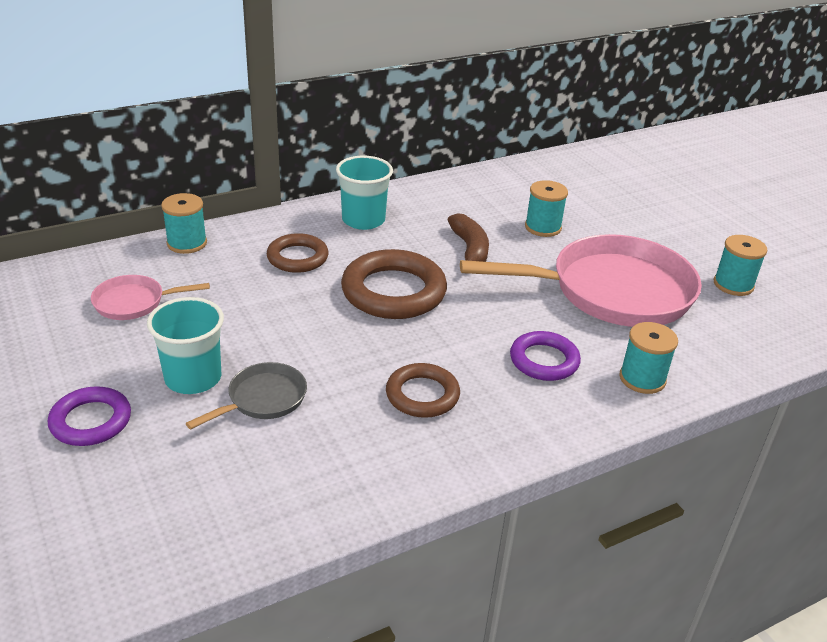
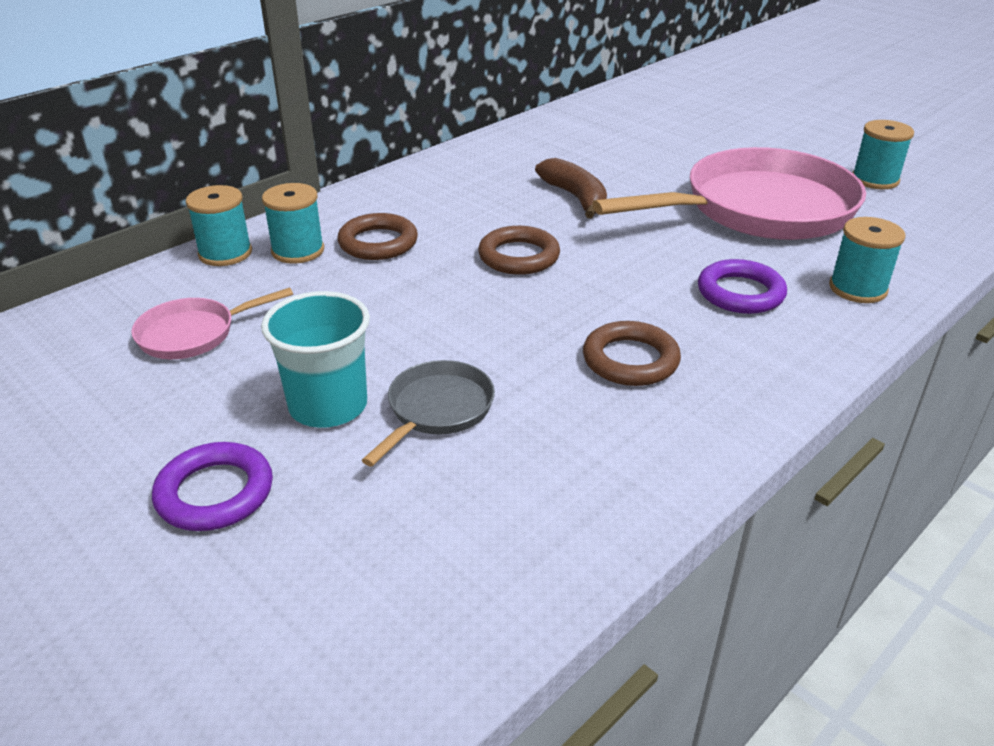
camera: 15 degrees left, 0 degrees up
(363, 220) = (432, 190): turquoise cup -> none
(393, 291) = (519, 256): brown ring -> brown ring, size x0.61
(543, 227) = (639, 162): turquoise spool -> turquoise spool (298, 251)

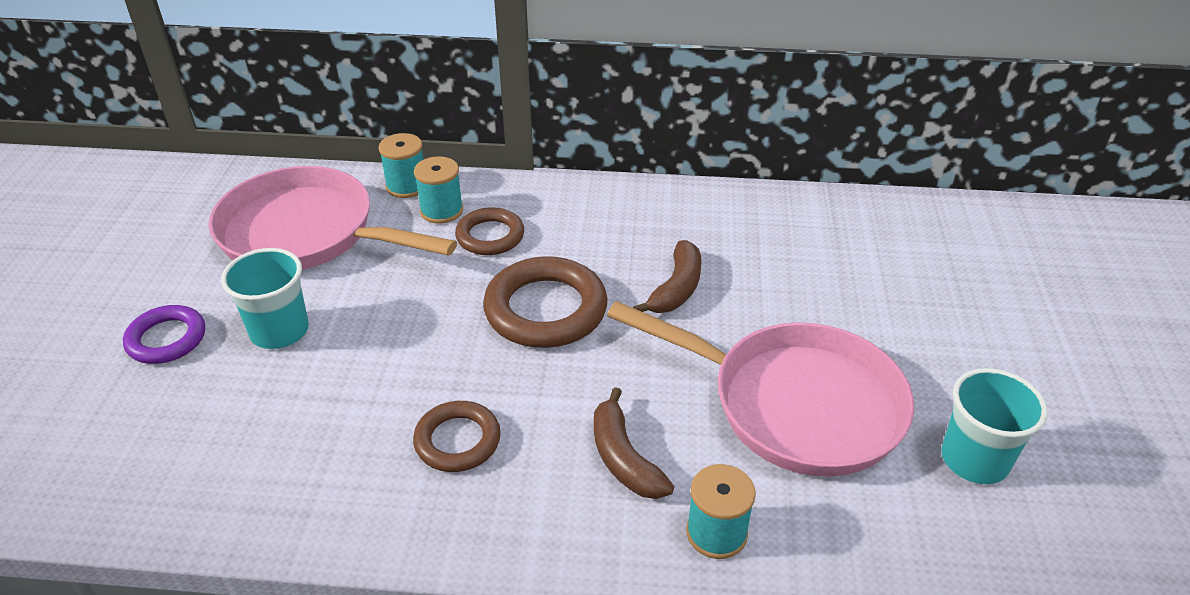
camera: 50 degrees right, 5 degrees up
(193, 334) = (306, 233): pink pan -> pink pan, size x2.21
(437, 410) = (313, 379): grey pan -> none
(519, 256) = (545, 309): brown ring -> brown ring, size x1.64
(740, 293) = (624, 458): purple ring -> brown banana
(875, 180) = (974, 460): turquoise spool -> turquoise cup

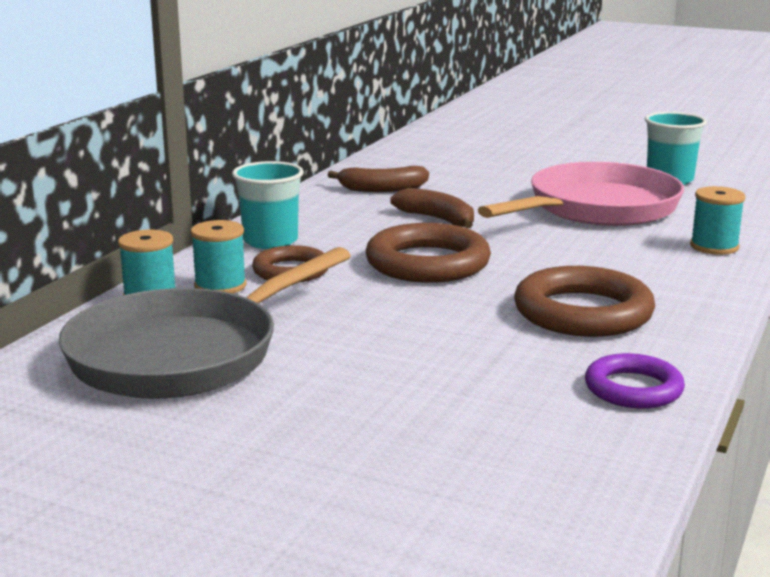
camera: 70 degrees left, 20 degrees down
(166, 339) = (323, 445): purple ring -> purple ring (633, 389)
(279, 331) = (363, 378): turquoise cup -> turquoise cup (270, 241)
(306, 233) = (184, 354): pink pan -> grey pan
(457, 441) = (583, 312): brown ring -> brown ring, size x1.64
(624, 458) = (629, 261): brown banana -> brown banana (382, 189)

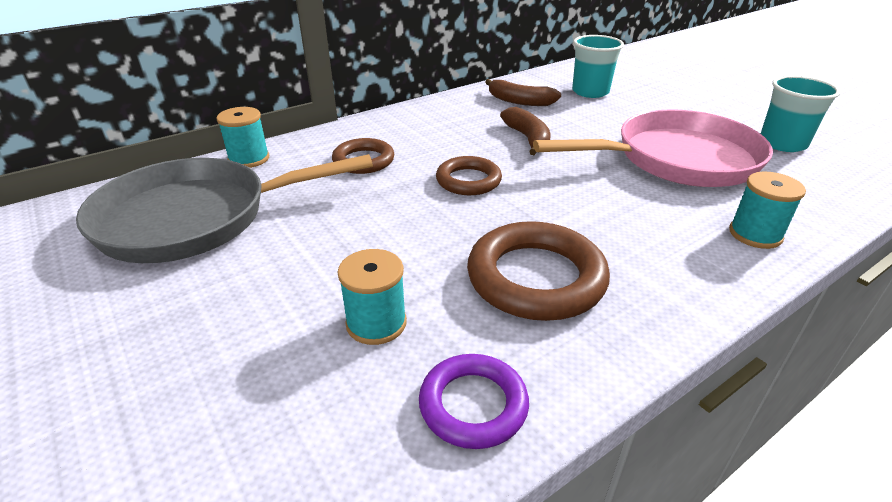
camera: 30 degrees right, 15 degrees up
(220, 286) = (302, 161): turquoise spool -> turquoise spool (376, 323)
(270, 241) = (385, 130): turquoise cup -> turquoise cup (590, 92)
(427, 263) = (468, 180): brown ring -> brown ring, size x0.61

